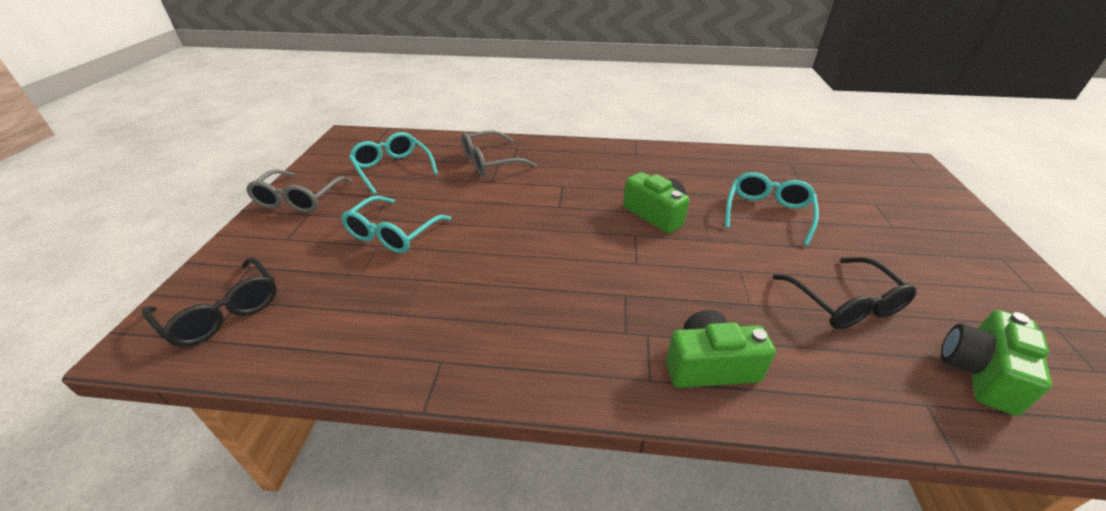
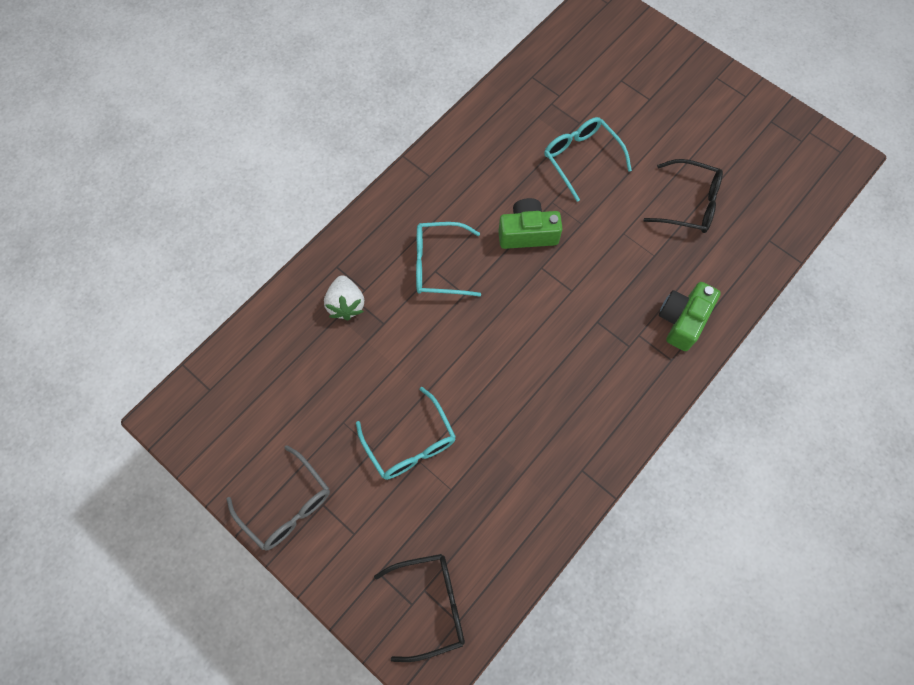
camera: 55 degrees left, 30 degrees up
(393, 169) = (290, 399): turquoise glasses -> turquoise glasses (439, 265)
(491, 162) = (346, 304): grey glasses -> white strawberry
(980, 372) = (770, 194): green camera -> none

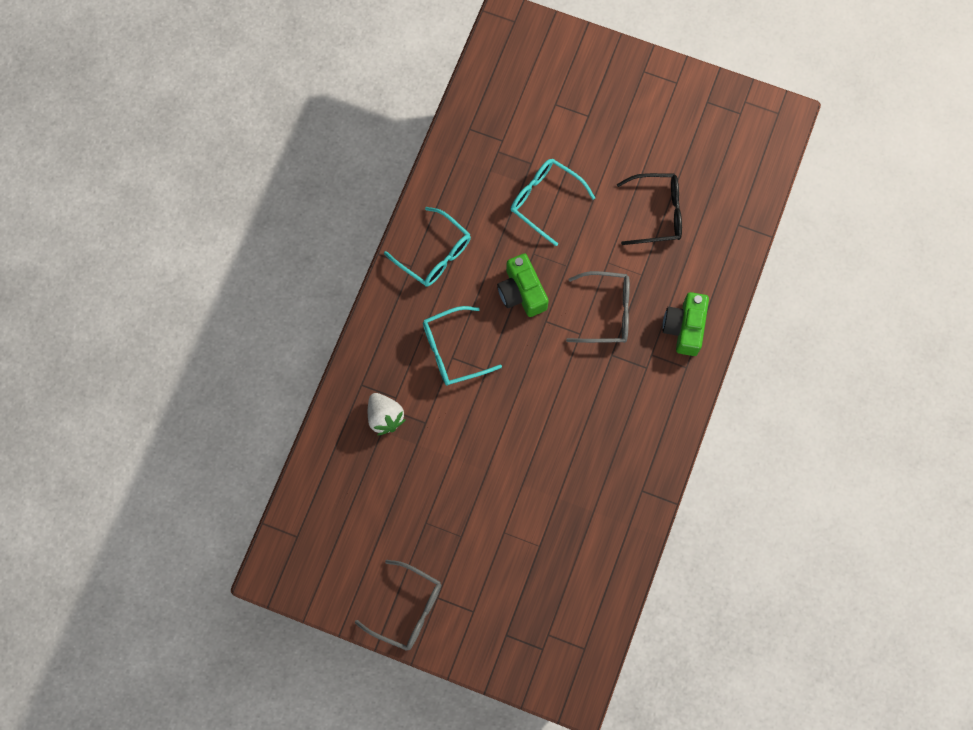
camera: 20 degrees left, 5 degrees up
(410, 442) = (490, 519): turquoise glasses -> turquoise glasses (434, 254)
(430, 605) = (557, 644): black glasses -> none
(527, 233) = (522, 292): green camera -> green camera turned 90 degrees counterclockwise
(605, 278) = (606, 312): none -> grey glasses

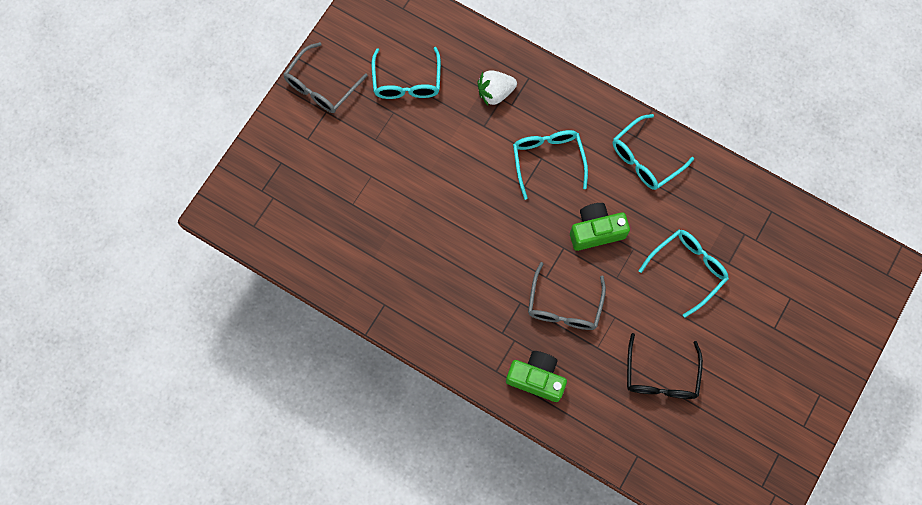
camera: 100 degrees right, 0 degrees up
(386, 515) = (407, 81): none -> turquoise glasses

